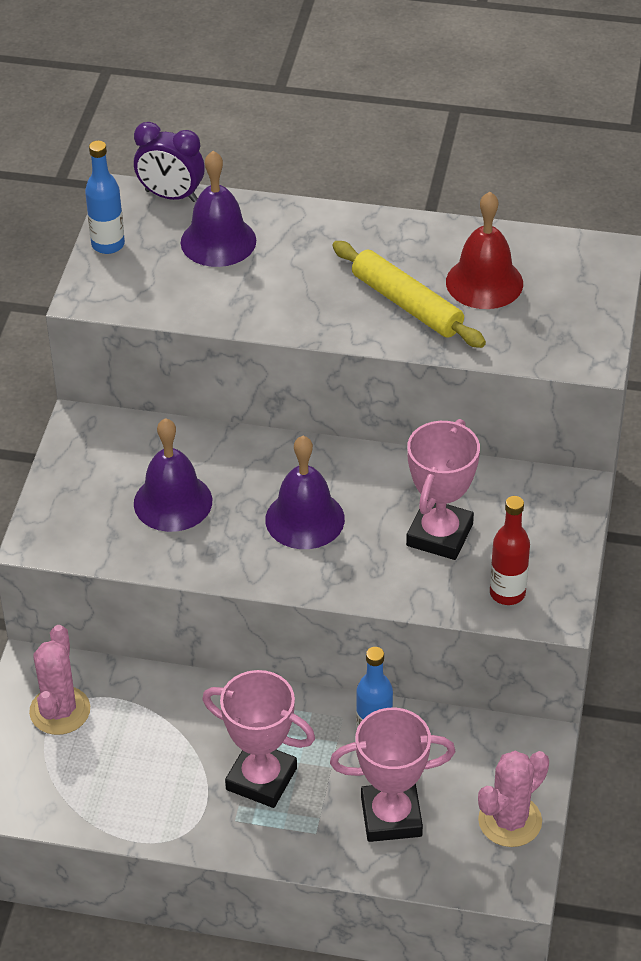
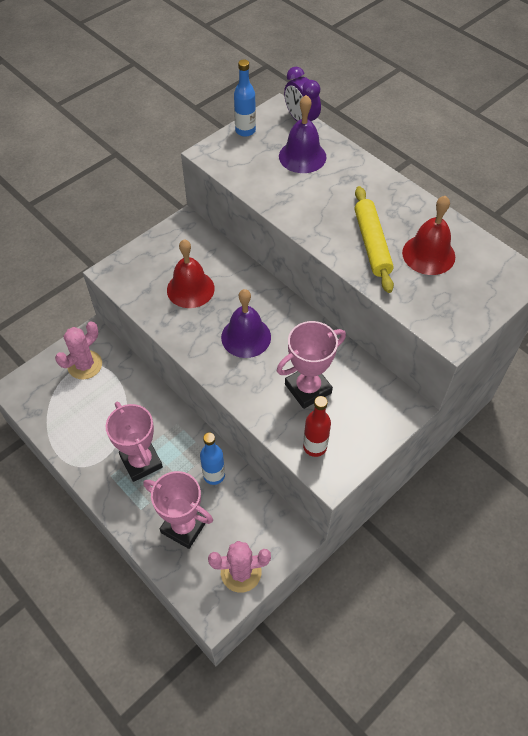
camera: 35 degrees right, 10 degrees up
(173, 502) = (190, 289): purple bell -> red bell

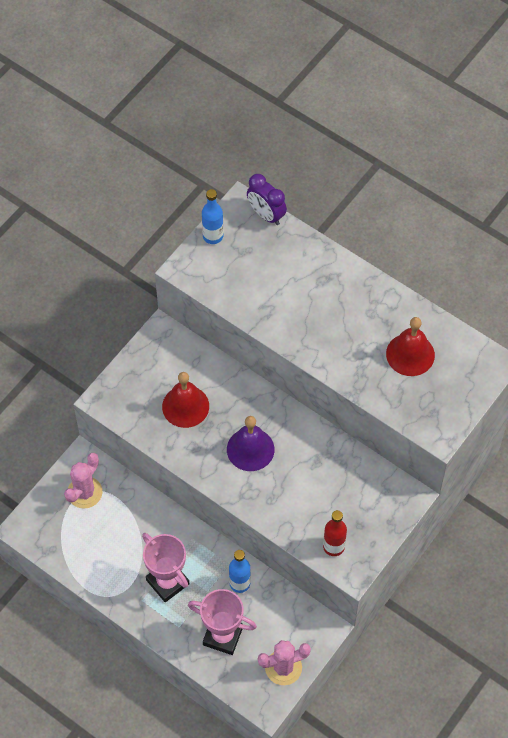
camera: 10 degrees left, 5 degrees up
(302, 156) = (275, 259): purple bell -> none
(308, 388) = (318, 492): pink trophy -> none
(372, 244) = (357, 351): yellow rolling pin -> none

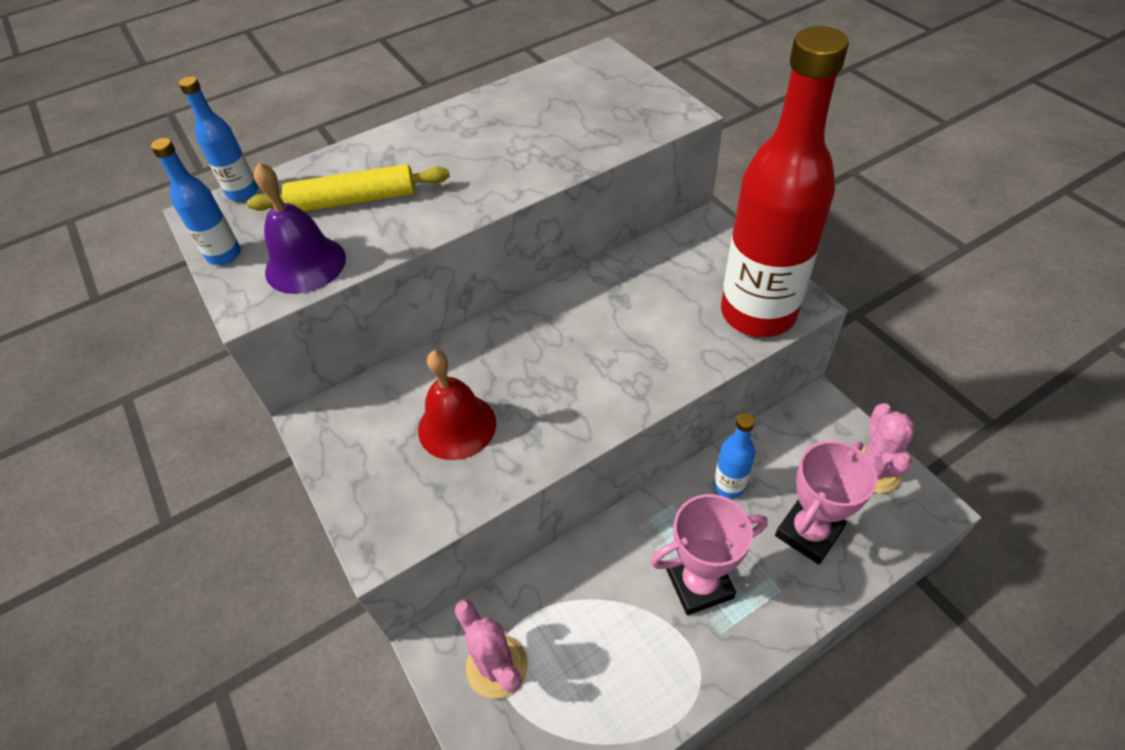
camera: 65 degrees left, 10 degrees down
(250, 449) = (568, 365): purple bell -> purple bell (305, 264)
(266, 214) = (243, 192): purple clock -> blue bottle
(281, 278) = (353, 200): none -> yellow rolling pin
(333, 547) = (758, 313): red bottle -> red bottle, size x2.37
(410, 354) = (550, 113): red bell -> none

